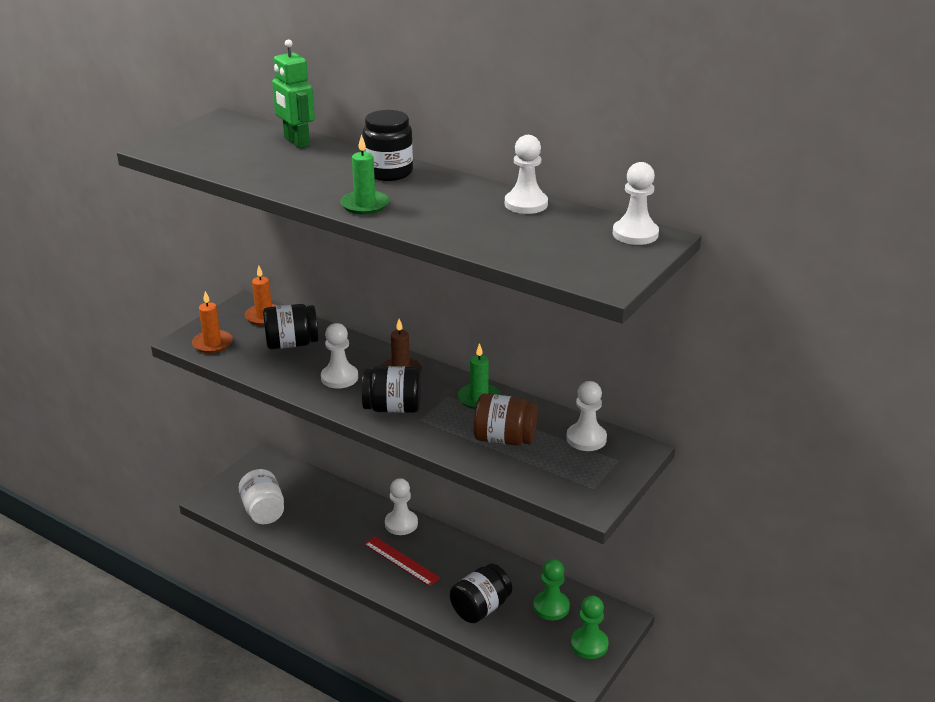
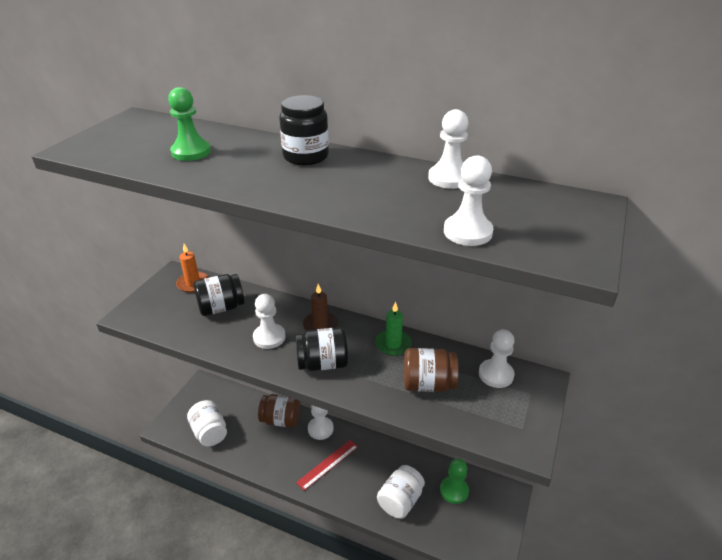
camera: 10 degrees left, 5 degrees up
(212, 343) = (151, 315): orange candle -> none
(296, 142) = (209, 133): green robot -> none
(354, 508) = (281, 420): none -> brown jar
(365, 205) = (294, 192): green candle -> none
(401, 561) = (328, 464): red ruler -> red ruler turned 75 degrees counterclockwise
(480, 608) = (400, 500): black jar -> white jar
(589, 644) = (493, 523): green pawn -> green pawn (191, 152)
(635, 234) = (569, 201): white pawn -> white pawn (467, 232)

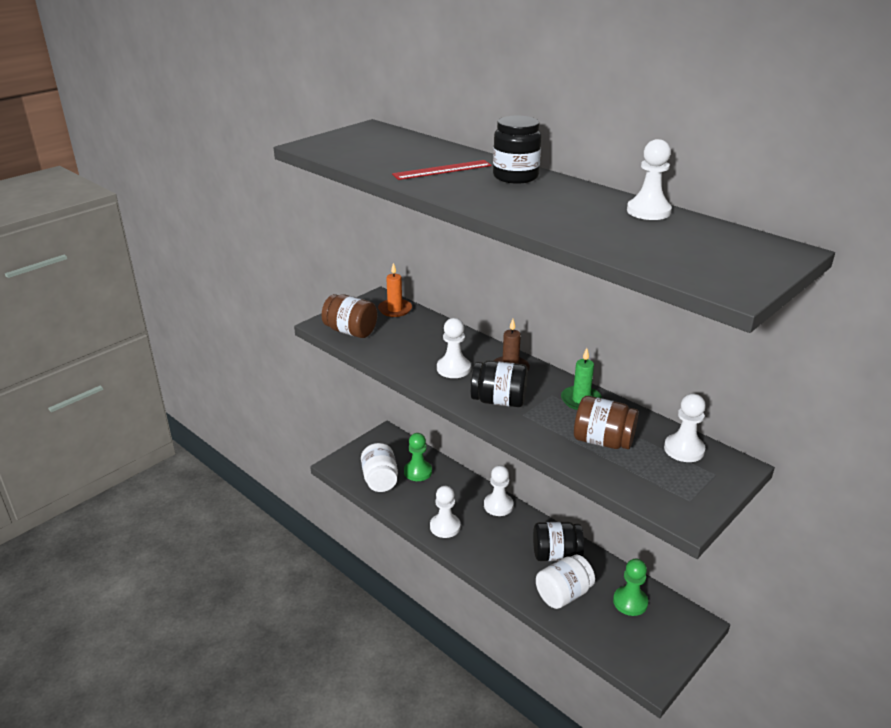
camera: 20 degrees right, 5 degrees down
(191, 152) = (410, 160): green pawn -> green pawn (418, 472)
(221, 308) = (415, 335): black jar -> black jar (556, 555)
(281, 420) = (458, 487): brown jar -> brown jar (351, 331)
(328, 464) = (495, 540): red ruler -> red ruler (442, 170)
(467, 232) = (636, 253): white pawn -> white pawn (445, 527)

